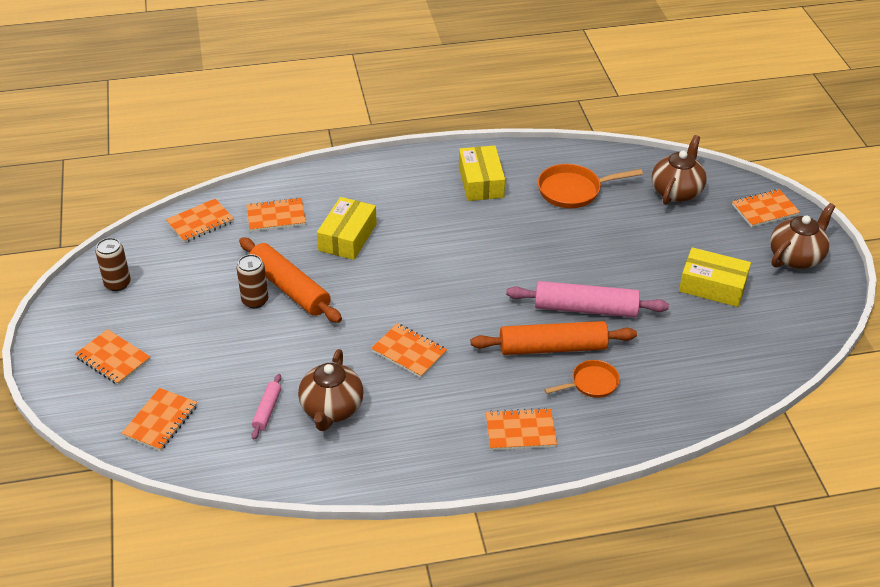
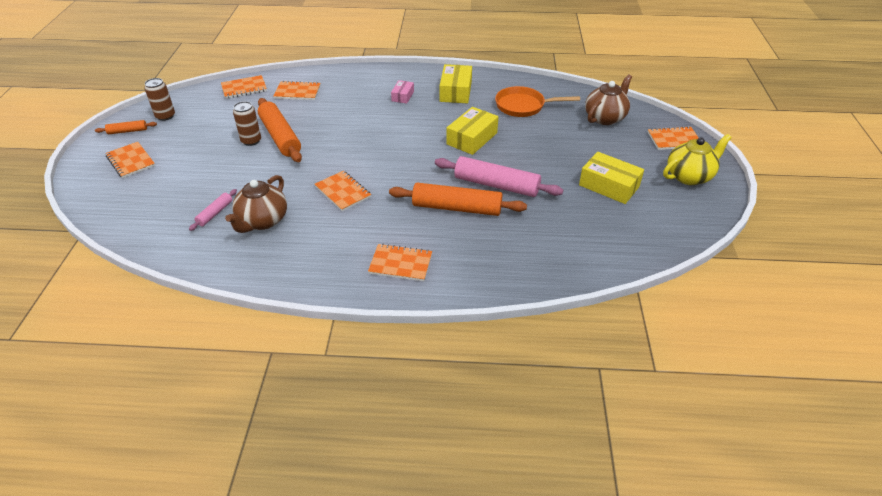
camera: 15 degrees right, 0 degrees up
(80, 315) = (127, 131): none -> orange rolling pin
(160, 421) = (135, 207): orange notebook -> none
(347, 237) = (340, 111): yellow box -> yellow box (472, 138)
(417, 200) = (402, 96): none -> pink box
(591, 383) = (476, 239): orange pan -> none
(796, 257) = (689, 176): brown teapot -> yellow teapot

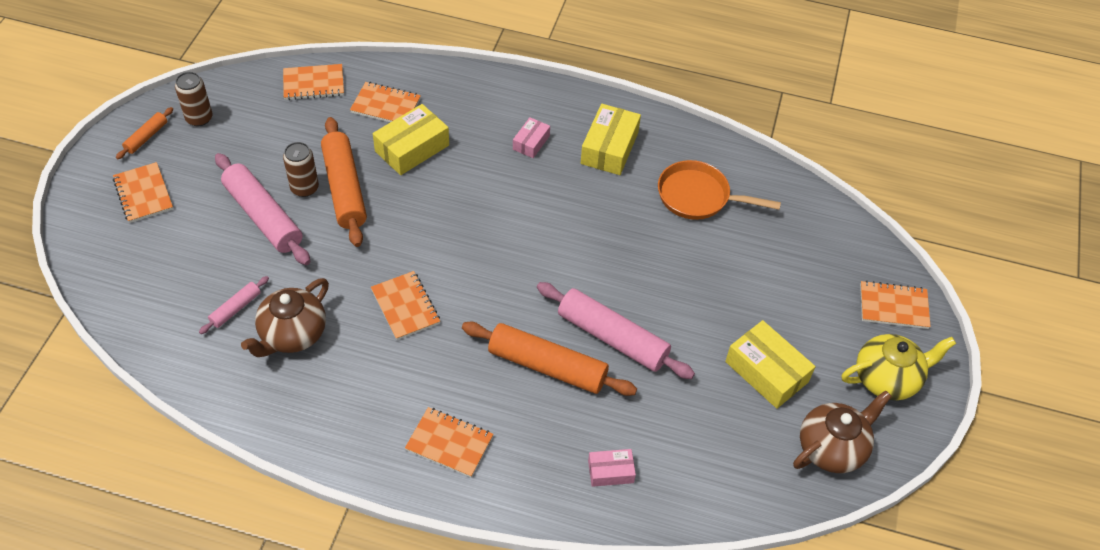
camera: 10 degrees right, 10 degrees up
(127, 131) = (146, 137): orange rolling pin -> orange rolling pin turned 60 degrees counterclockwise
(224, 160) = (263, 216): none -> pink rolling pin
(472, 138) = (605, 245): yellow box -> yellow box (412, 148)
(525, 259) = (610, 471): none -> pink box
(605, 117) = (809, 243): brown teapot -> brown teapot (832, 448)

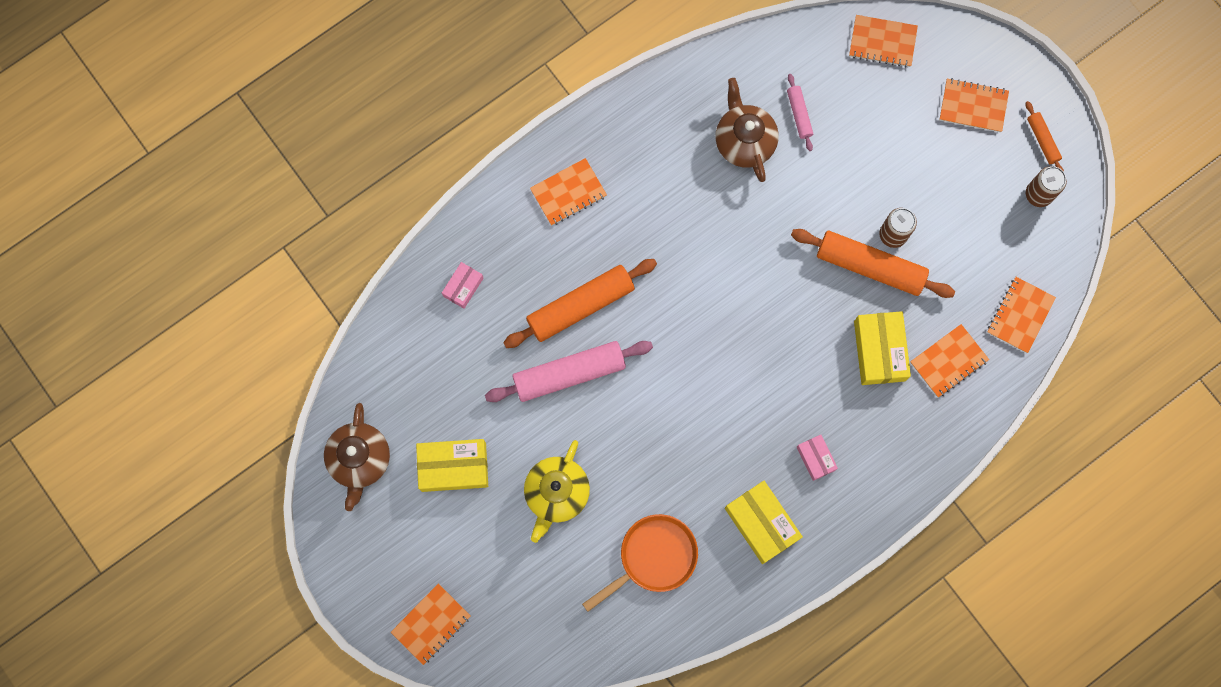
camera: 130 degrees right, 25 degrees up
(263, 216) = (882, 185): pink rolling pin -> none
(405, 307) = (711, 238): orange notebook -> orange notebook (882, 42)
(887, 378) = (378, 556): yellow teapot -> yellow teapot (556, 494)

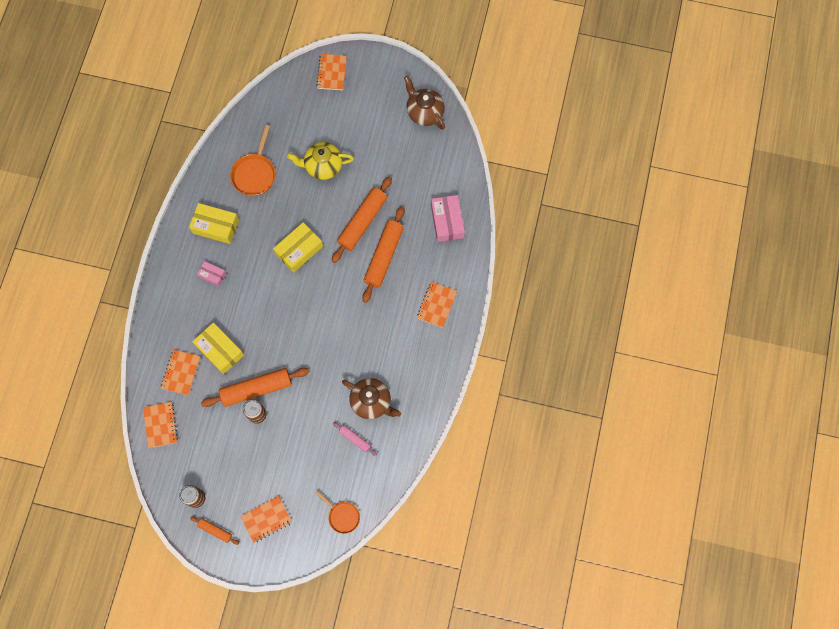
camera: 140 degrees right, 5 degrees down
(453, 467) = (380, 141): yellow box -> yellow box (299, 250)
(463, 287) = (447, 221): pink box -> pink box, size x1.77
(556, 494) = (322, 166): yellow teapot -> yellow teapot turned 75 degrees counterclockwise
(569, 374) = (362, 222): pink rolling pin -> orange rolling pin
(882, 42) = (342, 516): orange notebook -> orange pan

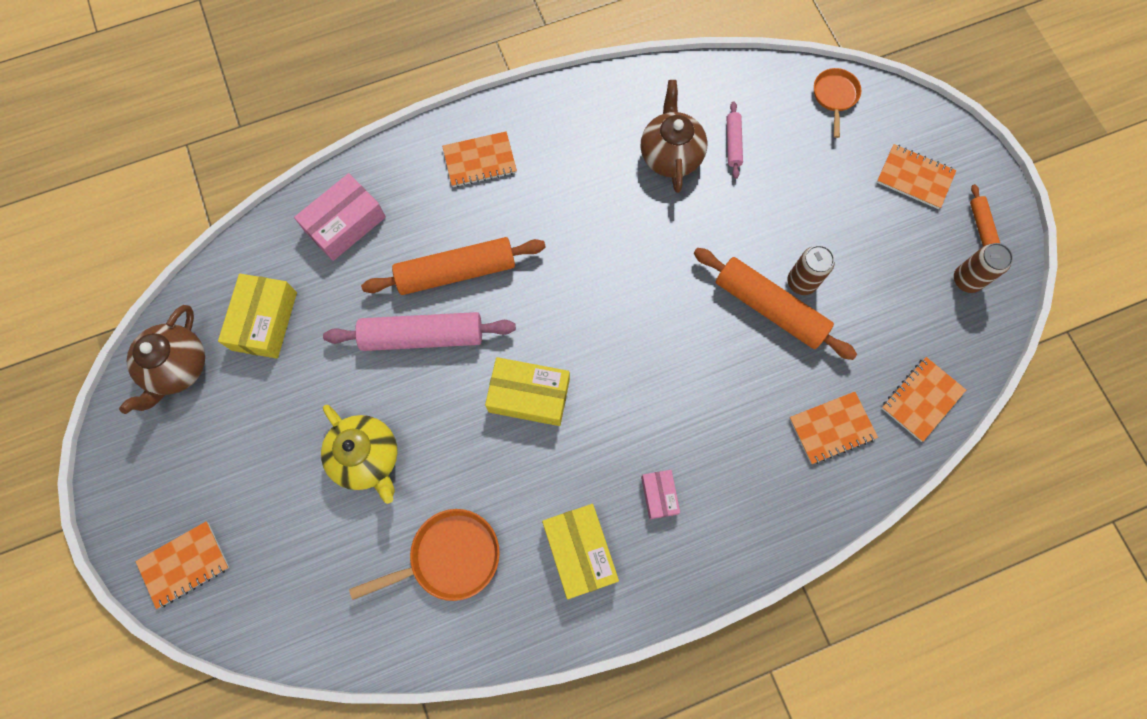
camera: 125 degrees left, 0 degrees up
(220, 350) = (758, 397): yellow box -> yellow box (264, 321)
(362, 222) = (422, 336): orange rolling pin -> pink rolling pin

